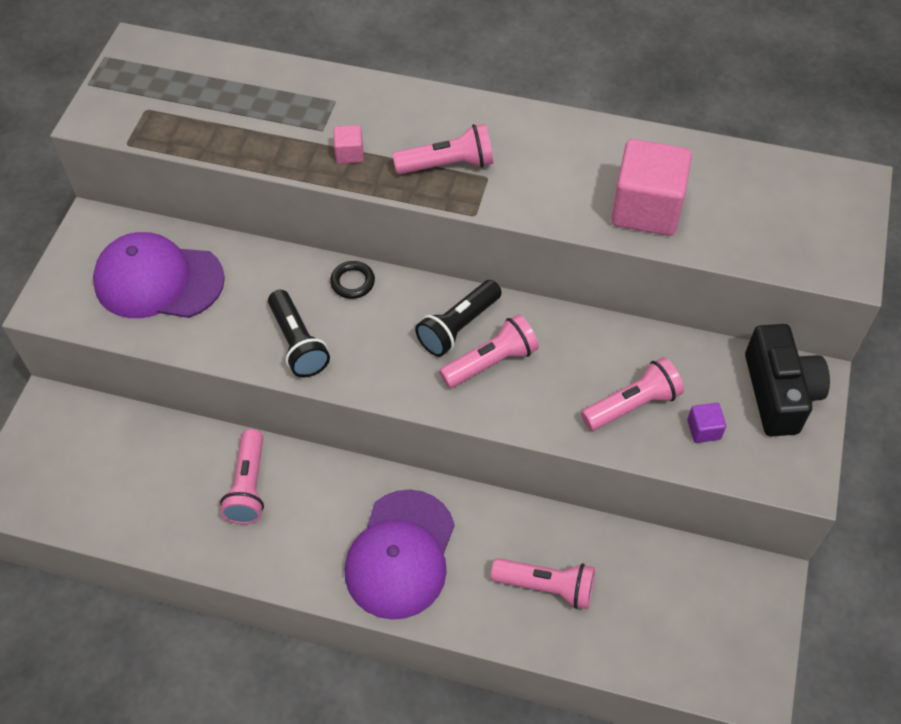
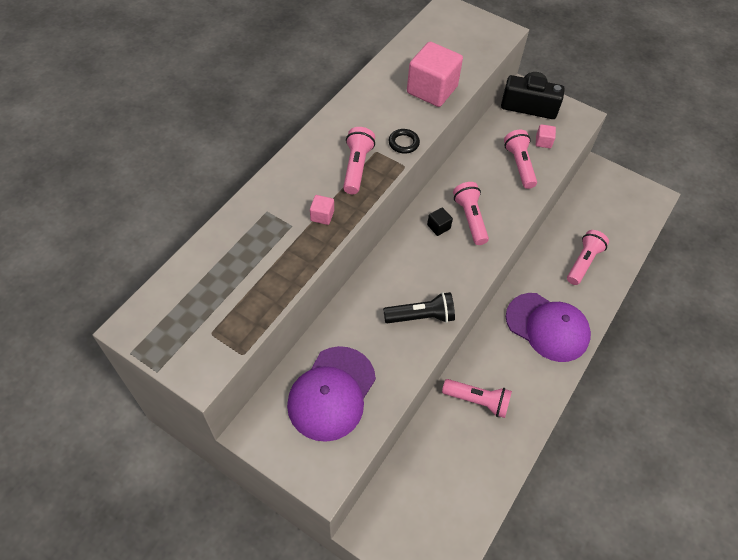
camera: 75 degrees left, 0 degrees up
(352, 282) = (381, 272): black ring -> black ring (403, 143)
(458, 327) = (438, 227): black flashlight -> black cube
(703, 430) = (543, 142): purple cube -> pink cube

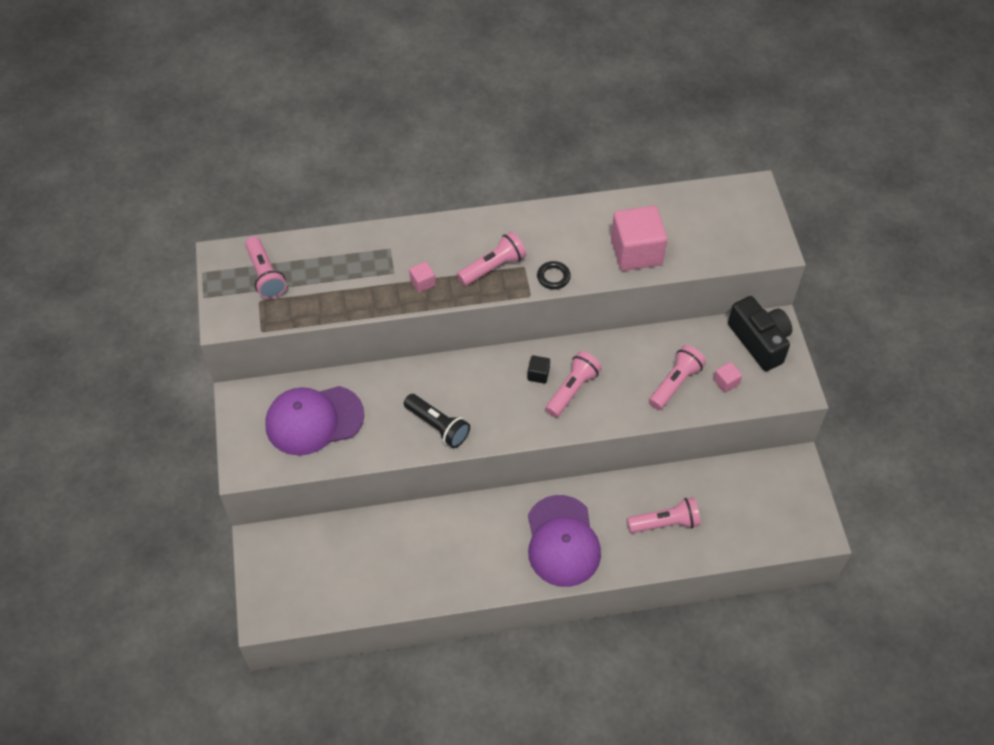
camera: 50 degrees right, 0 degrees up
(477, 401) = (436, 539): pink flashlight -> pink flashlight (265, 275)

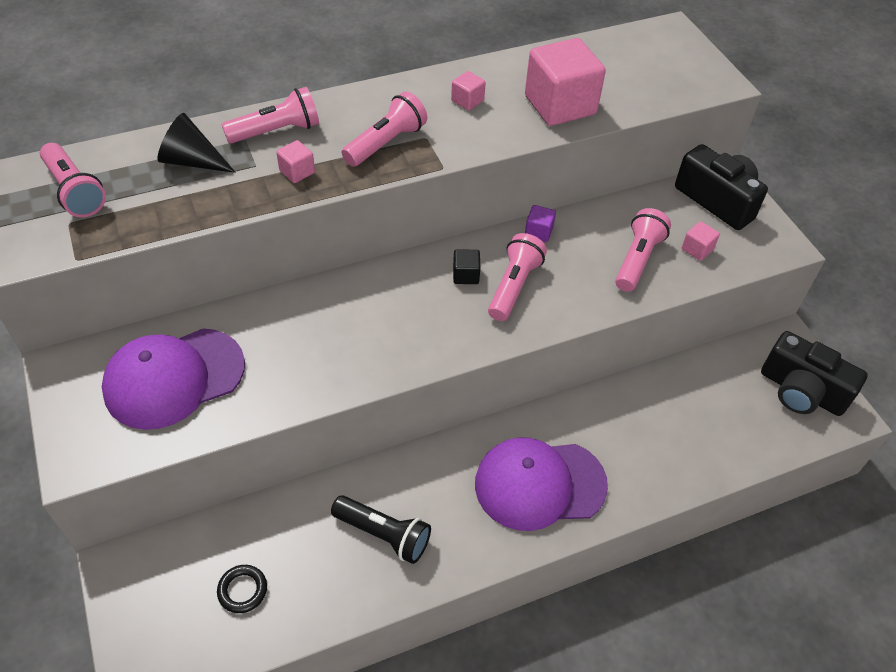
camera: 15 degrees left, 5 degrees down
(349, 262) = (192, 161): none -> black cone
(438, 426) = (349, 358): black flashlight -> black flashlight (383, 534)
(553, 277) = (466, 144): black ring -> black ring (242, 590)
(562, 541) = (539, 484): purple cap -> purple cap turned 105 degrees clockwise
(565, 237) = (467, 101): none -> pink cube
(605, 346) = (538, 232): none -> purple cube
(665, 523) = (661, 437): pink flashlight -> pink flashlight (276, 131)
(790, 507) = (801, 391): none -> black camera

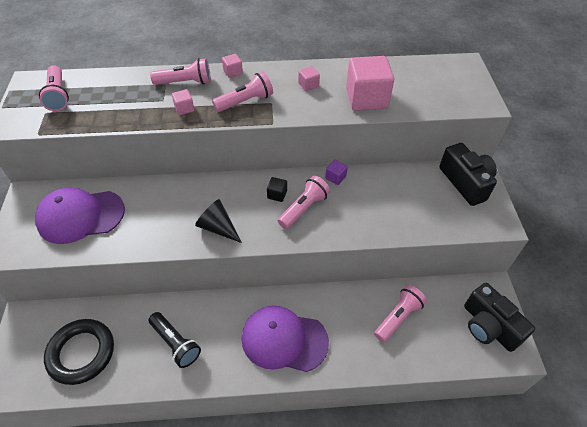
camera: 20 degrees right, 0 degrees up
(192, 161) = (129, 91): black cone -> black cone (218, 227)
(242, 590) = (81, 353): black ring -> black ring, size x2.19
(637, 259) = (393, 210): pink flashlight -> pink flashlight (398, 317)
(697, 249) = (437, 212): pink cube -> pink cube (233, 72)

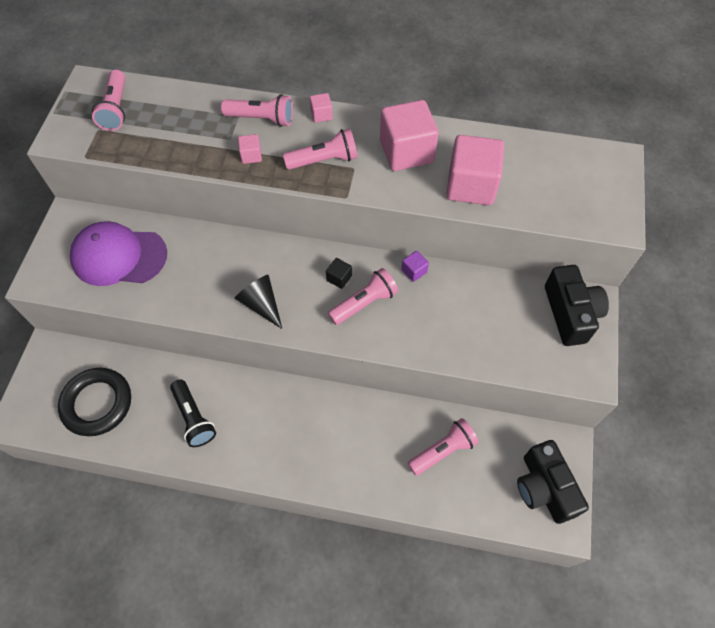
camera: 15 degrees right, 10 degrees up
(284, 340) = (308, 443): purple cap -> none
(308, 85) = (406, 151): pink cube -> pink cube, size x2.28

